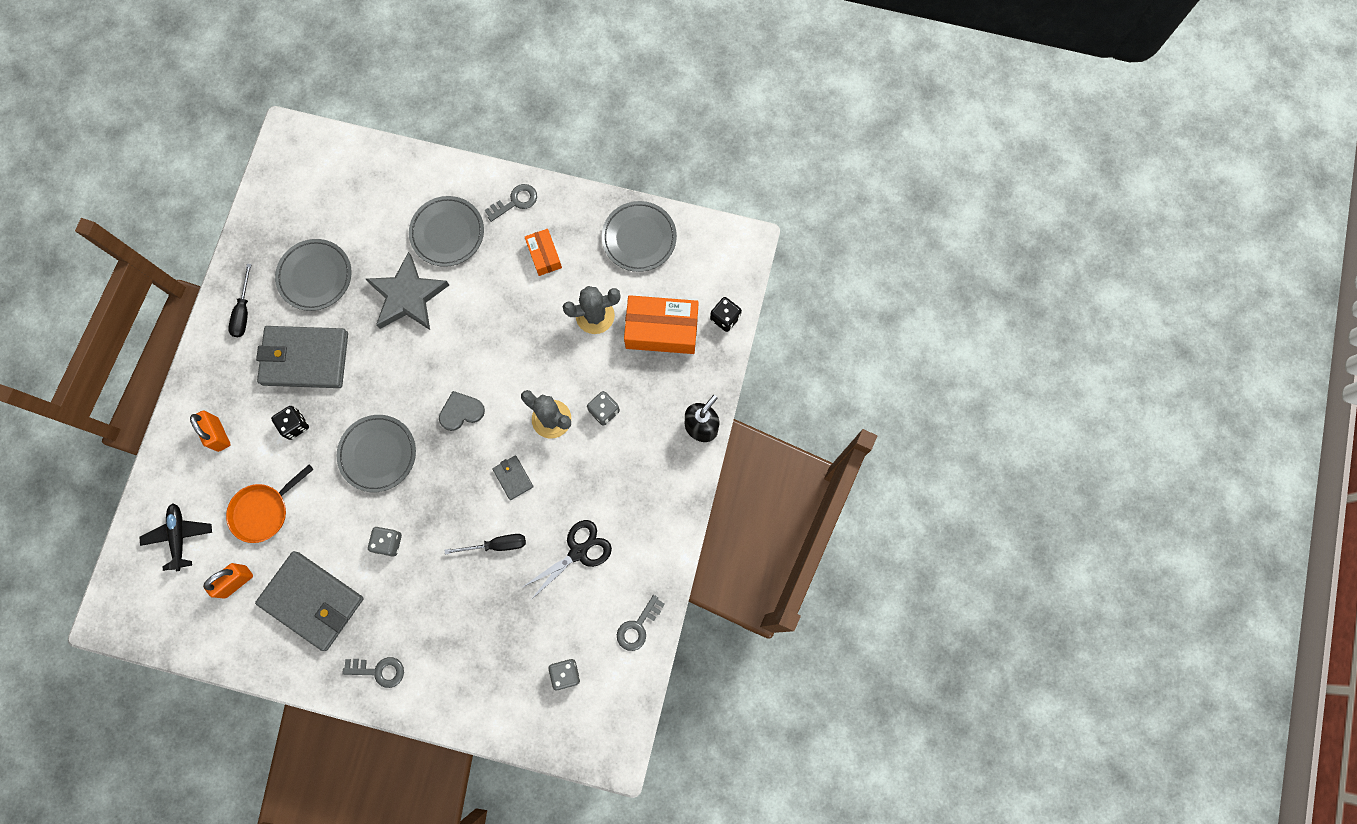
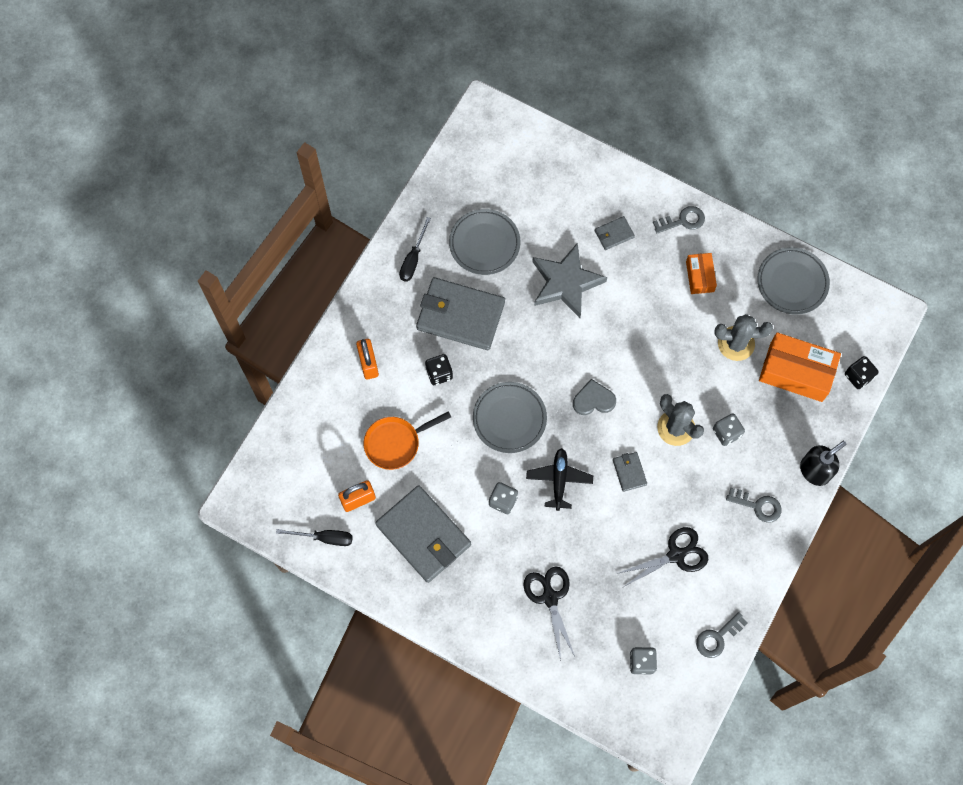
camera: 15 degrees right, 5 degrees down
(179, 536) = (315, 446): black plane -> black plane (559, 480)
(379, 671) = (471, 614): grey key -> grey key (758, 506)
(447, 233) = (614, 234): grey plate -> grey wallet
(457, 631) = (550, 597): none -> black scissors
(496, 545) = (602, 529): black screwdriver -> black screwdriver (324, 538)

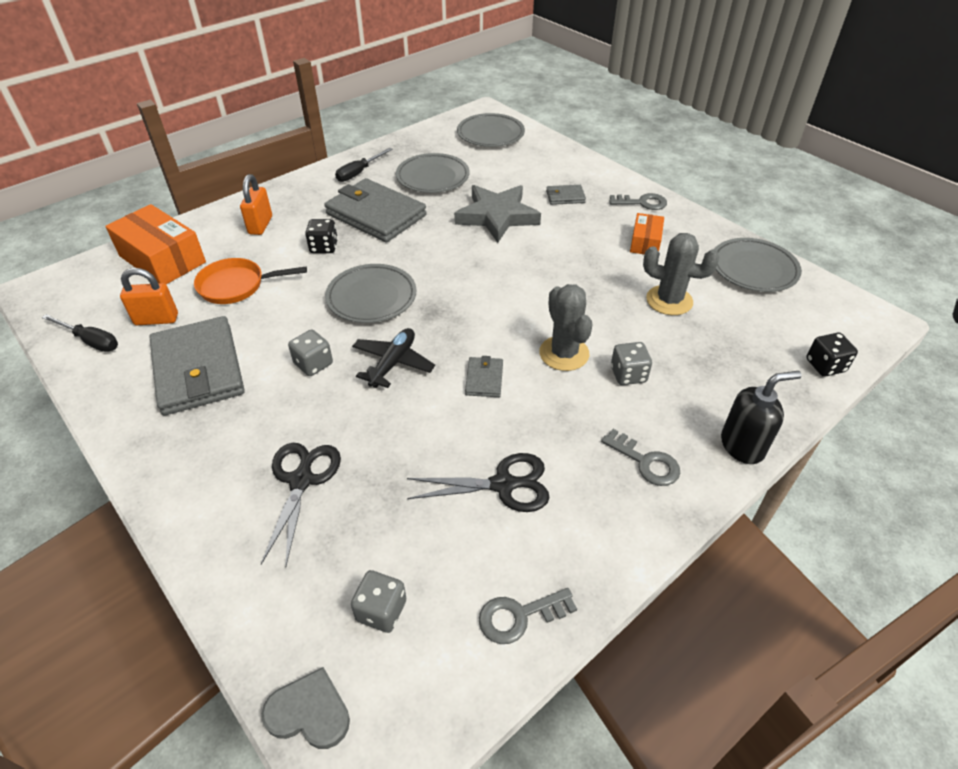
camera: 20 degrees right, 25 degrees down
(508, 153) = (490, 134): none -> grey plate
(593, 400) = (476, 305): grey heart -> grey heart (309, 712)
(796, 372) = (739, 342): orange box -> orange box (162, 259)

